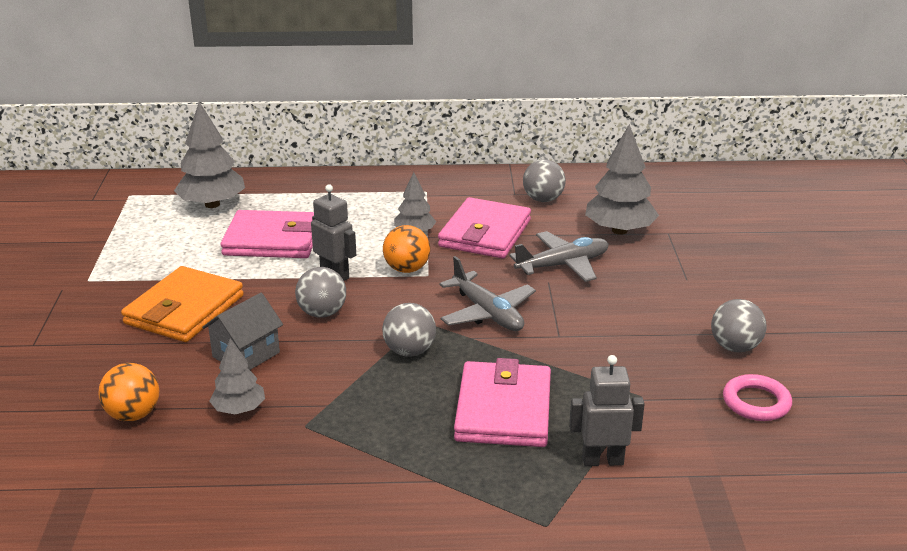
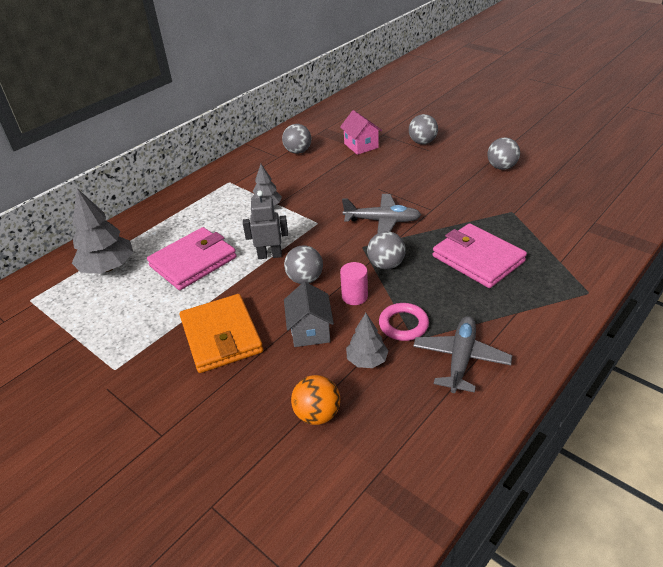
camera: 45 degrees left, 10 degrees up
(330, 356) = (354, 296): none -> pink cylinder
(407, 269) = (301, 227): orange ball -> none
(485, 233) = (303, 184): pink wallet -> none
(563, 265) = (369, 177): grey plane -> grey plane (460, 359)
(602, 460) = (552, 249): grey robot -> none
(619, 230) = (361, 146): grey tree -> pink house
(697, 266) = (422, 142): none -> grey ball
(756, 402) = (550, 184): pink ring -> pink ring (403, 324)

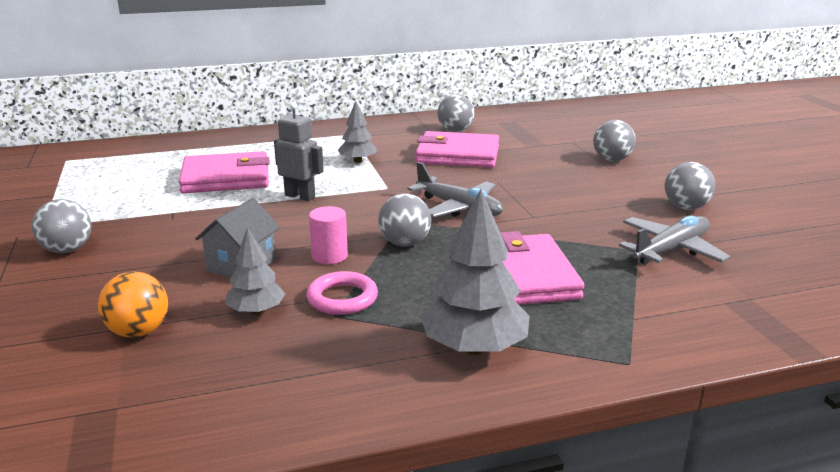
camera: 30 degrees right, 15 degrees down
(108, 267) = (154, 159): grey tree -> grey tree (474, 347)
(221, 336) = (159, 238): orange wallet -> none
(305, 279) = (303, 225): grey ball -> grey ball (67, 250)
(326, 174) = (458, 155): none -> pink wallet
(361, 146) = (532, 144): pink house -> none
(460, 359) = (357, 354): grey plane -> grey plane (671, 250)

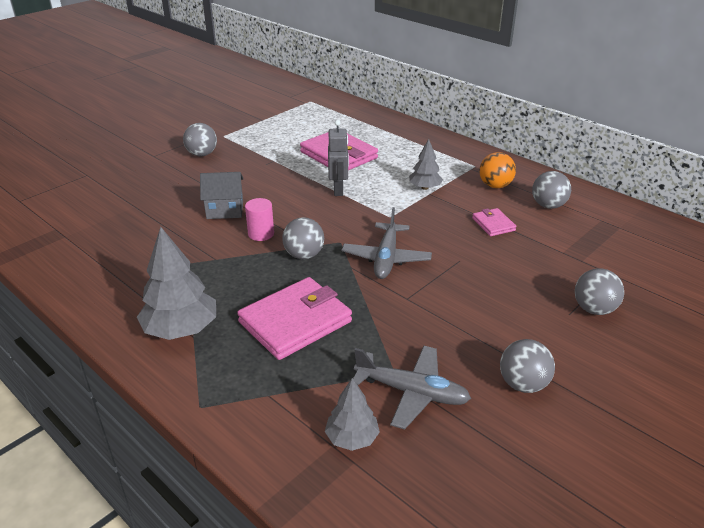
camera: 60 degrees right, 10 degrees up
(138, 332) = (133, 211): orange ball -> orange ball (495, 186)
(256, 311) = (175, 236): grey tree -> grey tree (352, 438)
(342, 298) = (209, 259): pink ring -> none
(458, 155) = (493, 224): pink wallet -> pink wallet, size x0.49

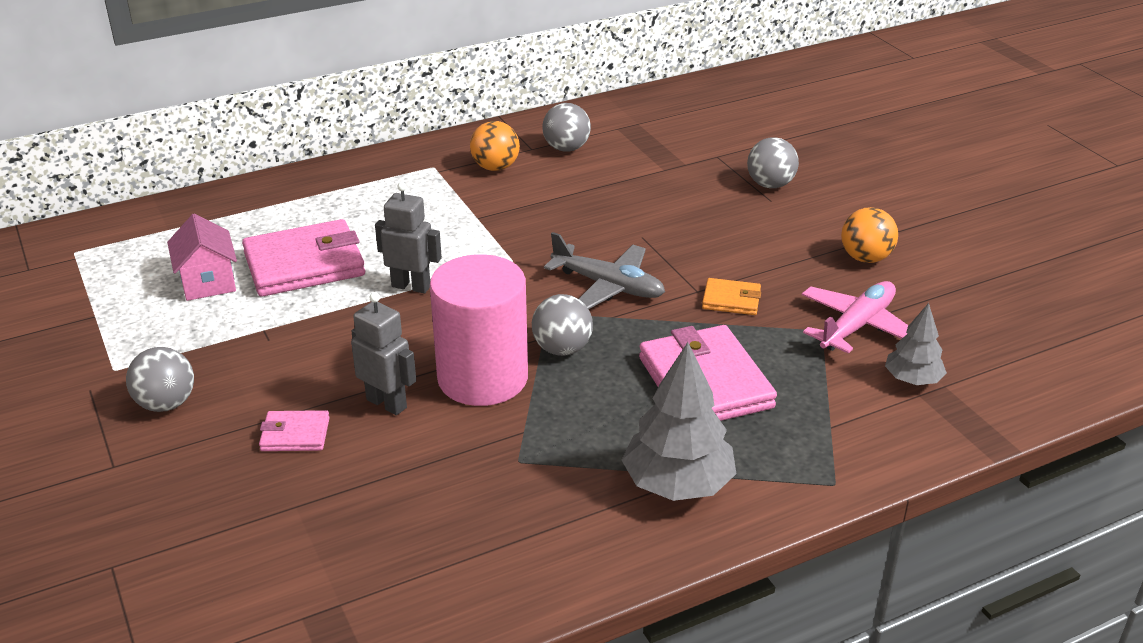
camera: 70 degrees left, 0 degrees up
(225, 210) = (387, 403): grey house -> grey robot
(261, 234) = (482, 378): pink cylinder -> pink cylinder, size x2.19
(306, 136) = (208, 282): none -> pink house
(405, 316) = (731, 300): none -> orange wallet
(412, 392) = (857, 326): grey plane -> pink plane
(425, 187) = (460, 217): grey tree -> none
(493, 224) = (582, 194): pink wallet -> pink wallet (295, 434)
(523, 384) = (865, 258): grey ball -> orange ball

